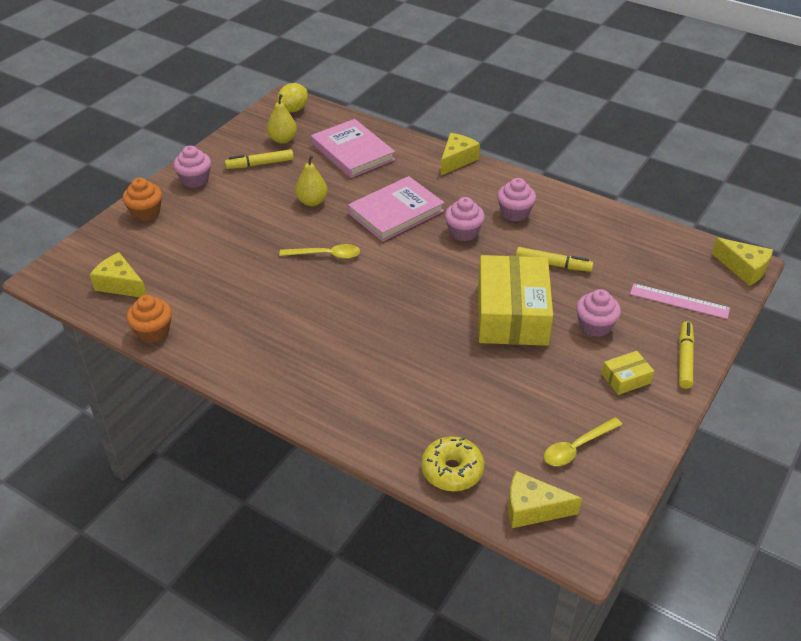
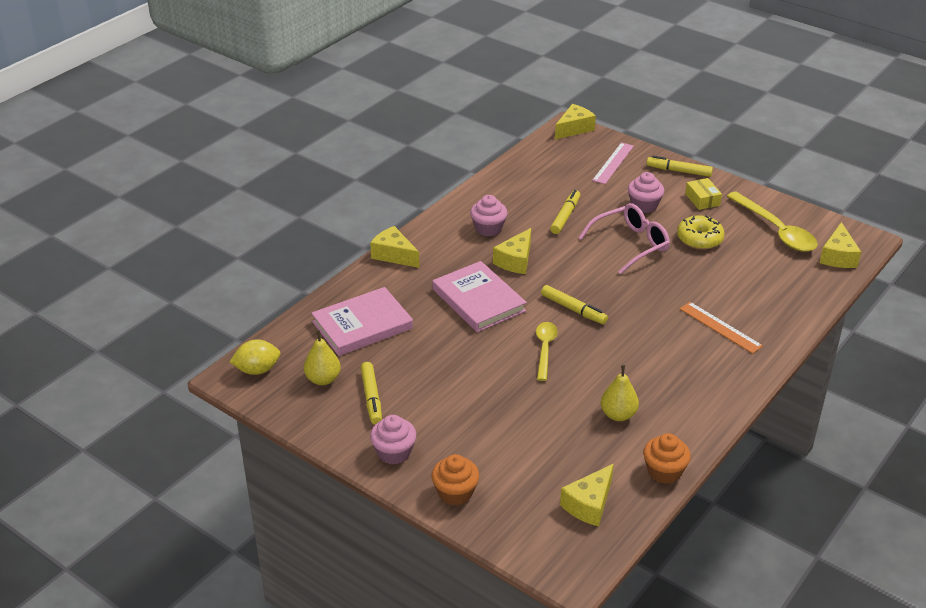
camera: 85 degrees left, 5 degrees down
(293, 109) = (257, 370): yellow lemon -> yellow lemon turned 60 degrees counterclockwise
(312, 201) = (452, 357): yellow pear -> yellow pear (618, 415)
(370, 382) = (720, 327): none -> orange ruler
(389, 272) = (573, 309): none -> yellow marker
(452, 470) = (810, 290): yellow donut -> yellow donut (699, 239)
(463, 232) = (515, 261): pink cupcake -> yellow cheese
(512, 314) = (631, 244): yellow box -> pink glasses
(577, 447) = (776, 230): yellow spoon -> yellow spoon, size x1.63

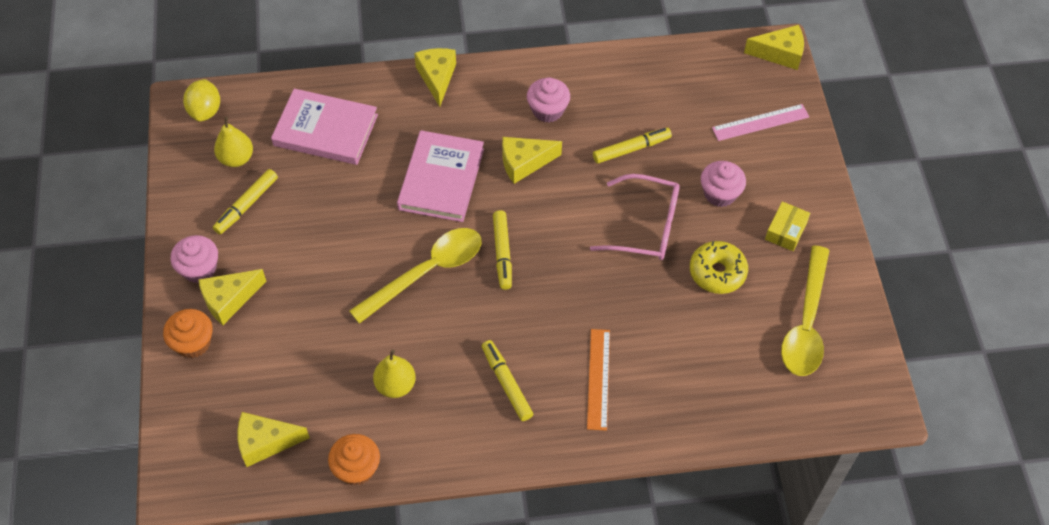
camera: 45 degrees right, 20 degrees up
(257, 370) = (205, 111): yellow lemon -> yellow lemon turned 60 degrees clockwise
(545, 349) = (426, 272): yellow spoon -> yellow spoon, size x1.63
(679, 171) = (811, 180): yellow marker -> yellow marker (506, 383)
(838, 256) = (823, 402): yellow cheese -> yellow cheese (229, 300)

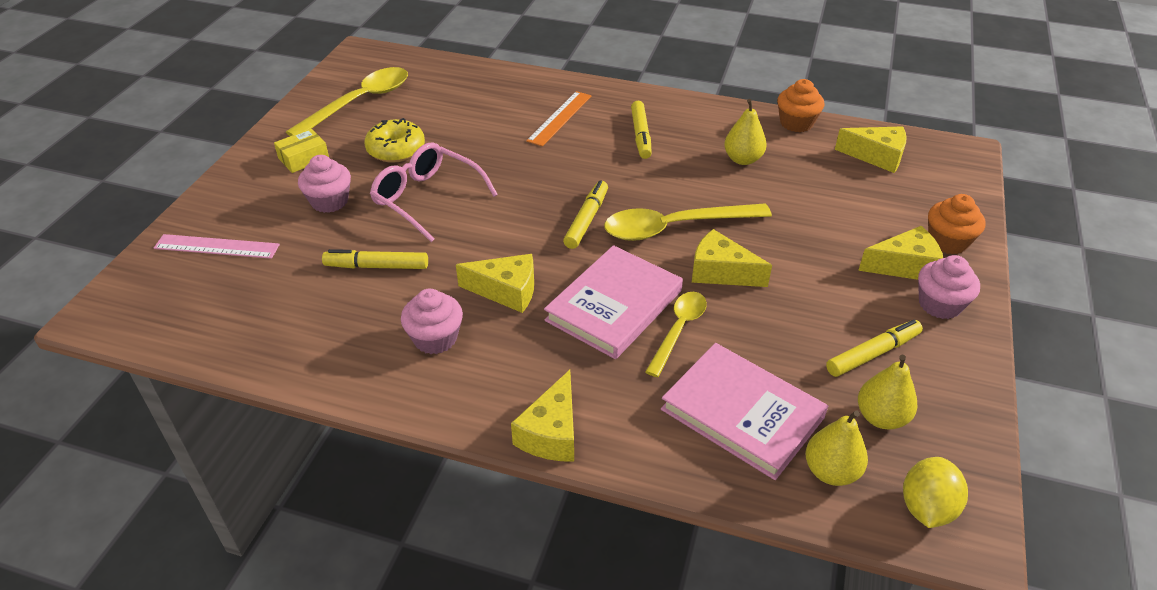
camera: 155 degrees left, 15 degrees down
(263, 113) = (831, 471): none -> yellow pear
(387, 175) = (678, 330): none -> yellow spoon
(780, 54) = (105, 307): yellow cheese -> yellow cheese (721, 272)

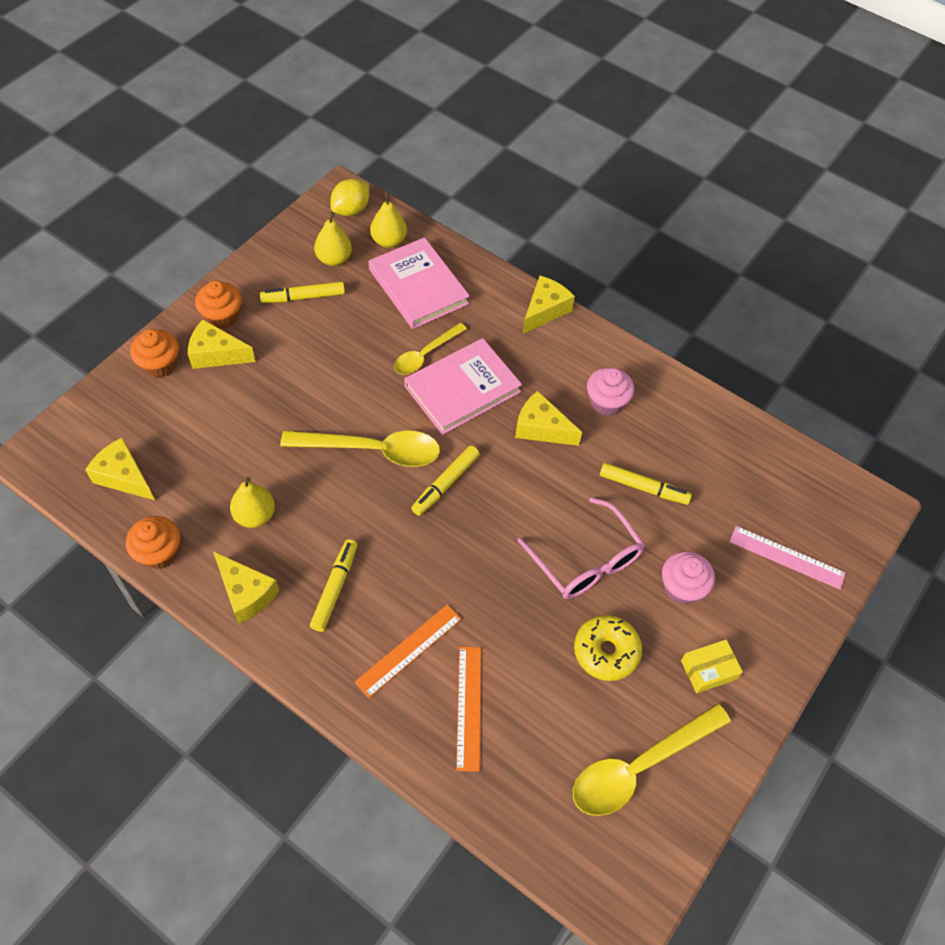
camera: 165 degrees left, 15 degrees up
(499, 102) = (469, 707): none -> orange ruler
(721, 272) = (363, 393): yellow cheese -> yellow cheese (246, 593)
(939, 304) = (222, 316): pink cupcake -> orange cupcake

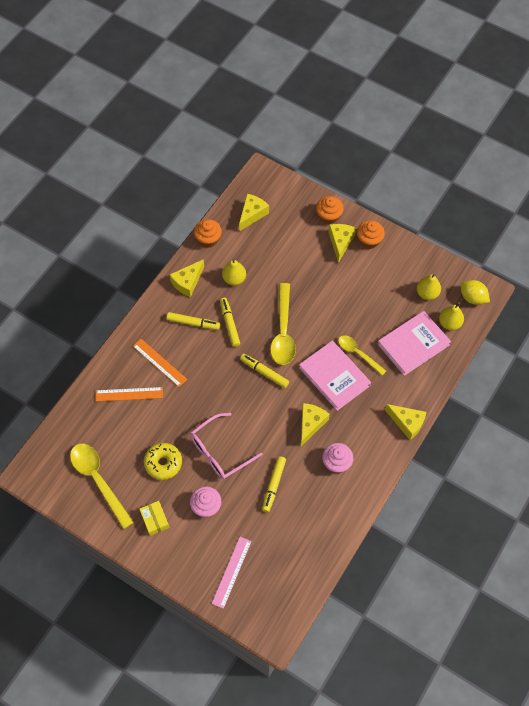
camera: 90 degrees right, 5 degrees up
(303, 297) = (392, 281): yellow marker -> yellow marker (229, 324)

